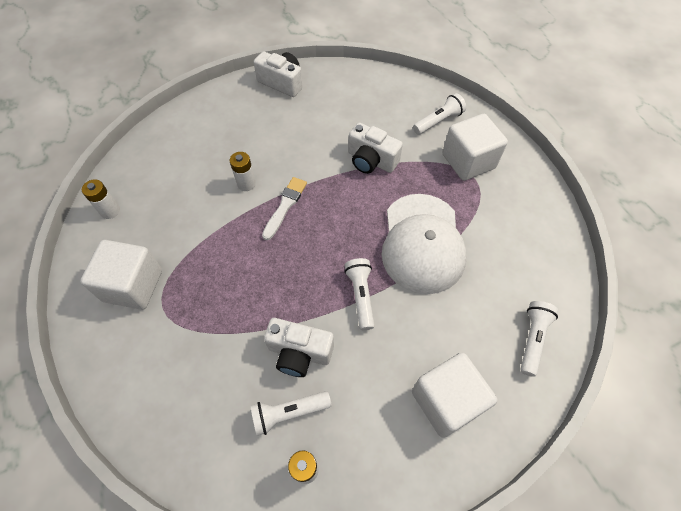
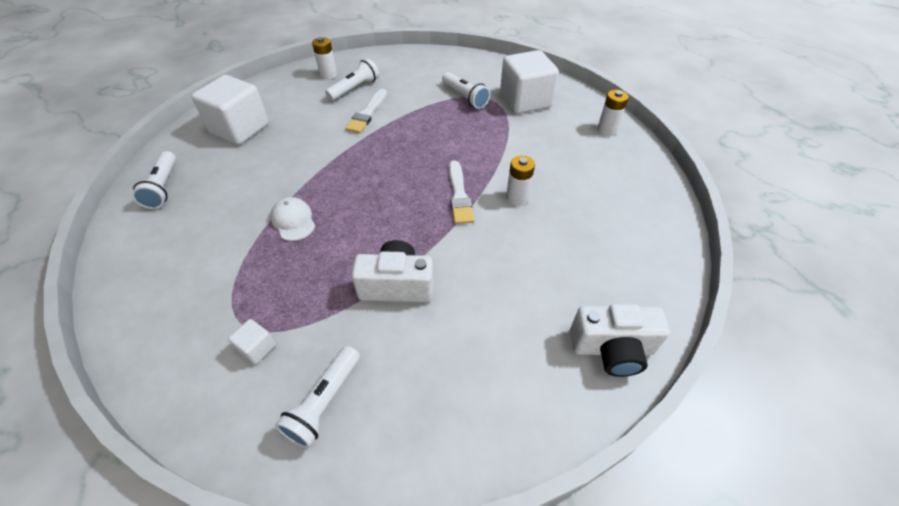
camera: 150 degrees right, 10 degrees down
(299, 353) = (367, 113): white camera -> white brush
(361, 295) = (337, 159): white flashlight -> white flashlight (465, 97)
(422, 243) = (293, 220): white cap -> white cap, size x0.42
(468, 161) = (257, 348): white cube -> white cube, size x0.43

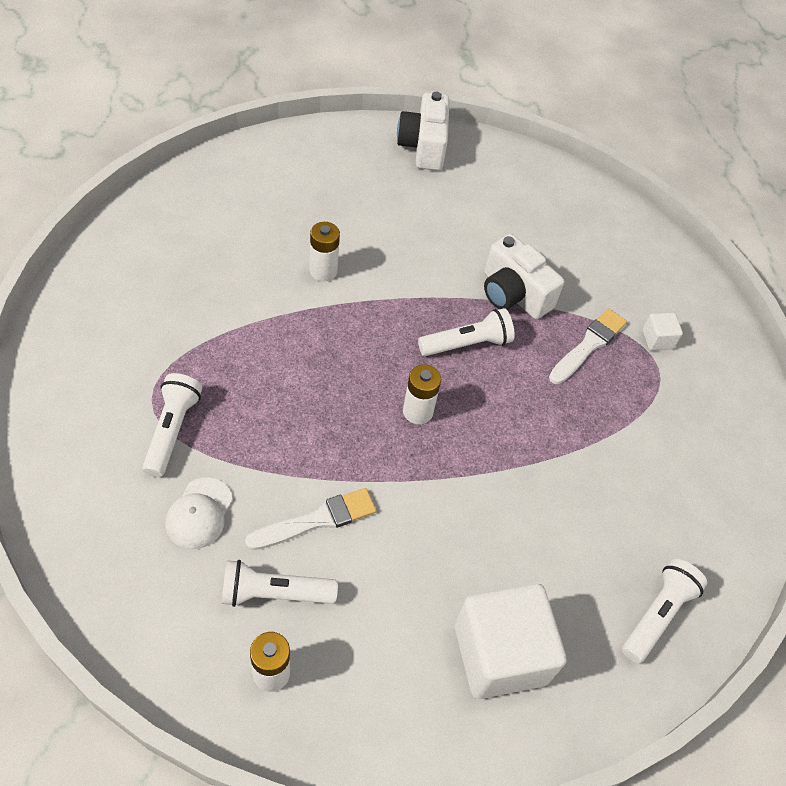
camera: 140 degrees left, 5 degrees up
(293, 220) = (545, 431): white cap -> white cap (199, 513)
(324, 402) = (634, 269): white flashlight -> white flashlight (467, 344)
(459, 195) = (367, 318): white brush -> white brush (588, 345)
(525, 101) = (122, 357): white cube -> none
(606, 130) = (124, 249): white battery -> white battery (417, 411)
(612, 349) = (423, 146): white camera -> white camera turned 135 degrees counterclockwise

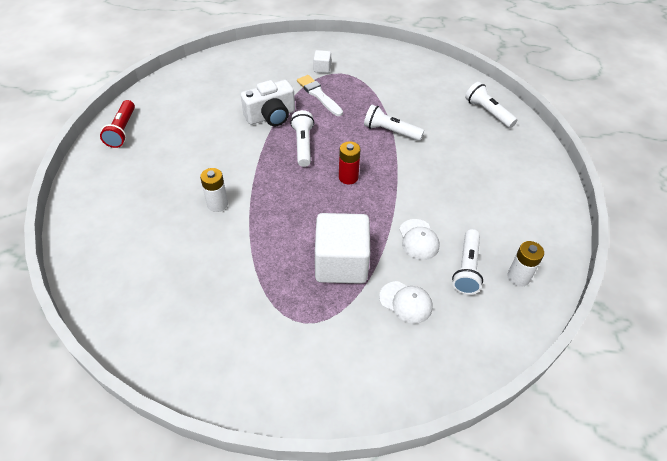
camera: 70 degrees left, 5 degrees down
(172, 430) = (335, 311): white flashlight -> white flashlight (390, 131)
(317, 520) = (418, 239): white brush -> white cap
(417, 411) = (348, 177): white battery -> red battery
(423, 146) = (122, 130): white camera -> red flashlight
(500, 654) = (507, 174): white cube -> white cube (341, 263)

